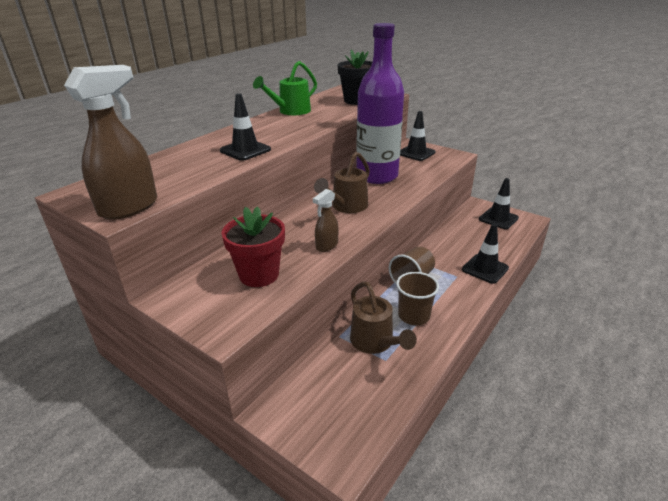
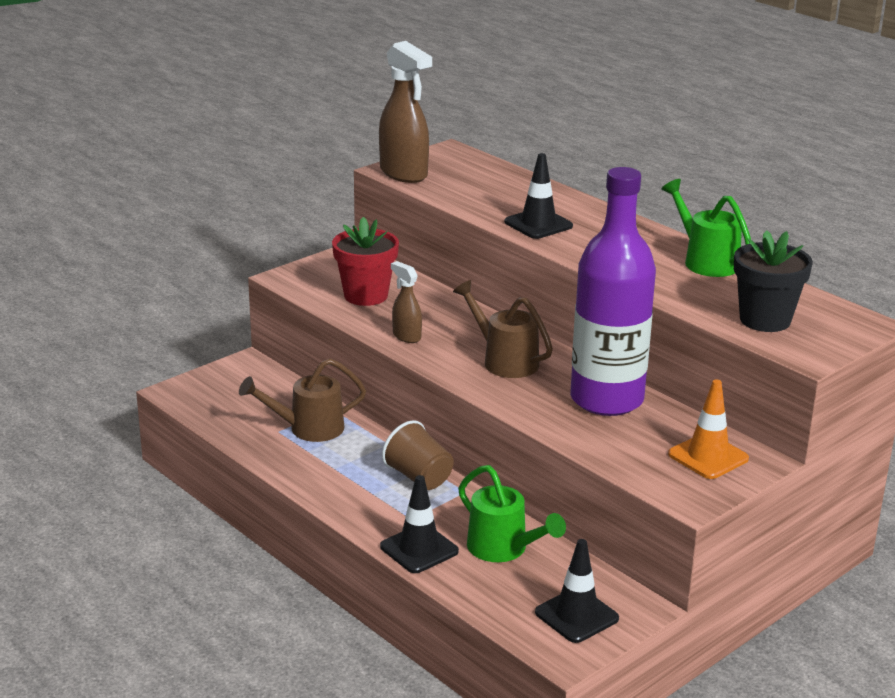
camera: 100 degrees right, 5 degrees down
(414, 316) = (341, 463): brown cup -> none
(416, 153) = (708, 456): black traffic cone -> orange traffic cone
(463, 242) = (503, 549): none -> green watering can

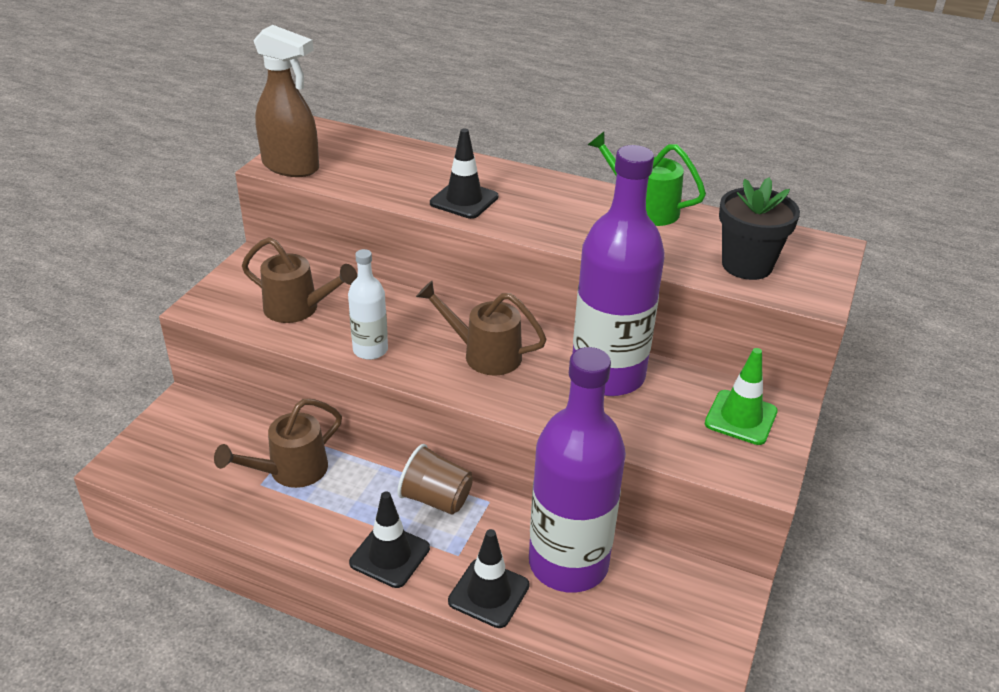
camera: 25 degrees left, 10 degrees up
(366, 295) = (298, 309): red flower pot -> brown watering can
(406, 336) = (370, 350): brown spray bottle -> white bottle
(503, 549) = (568, 563): green watering can -> purple bottle
(576, 615) = (684, 624): black traffic cone -> black traffic cone (390, 555)
(708, 456) = (741, 417): orange traffic cone -> green traffic cone

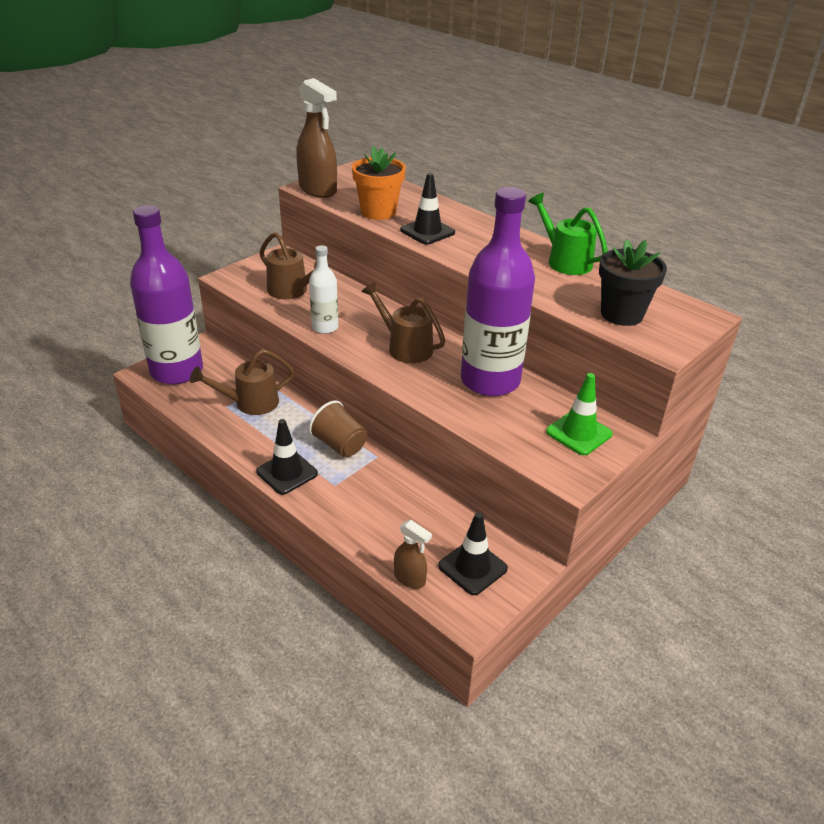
camera: 20 degrees right, 0 degrees up
(387, 184) = (378, 212): none -> orange flower pot
(489, 593) = (342, 515): black traffic cone -> black traffic cone (472, 567)
(568, 563) = (411, 512): purple bottle -> purple bottle (177, 371)
(613, 652) = (410, 579): none -> brown spray bottle

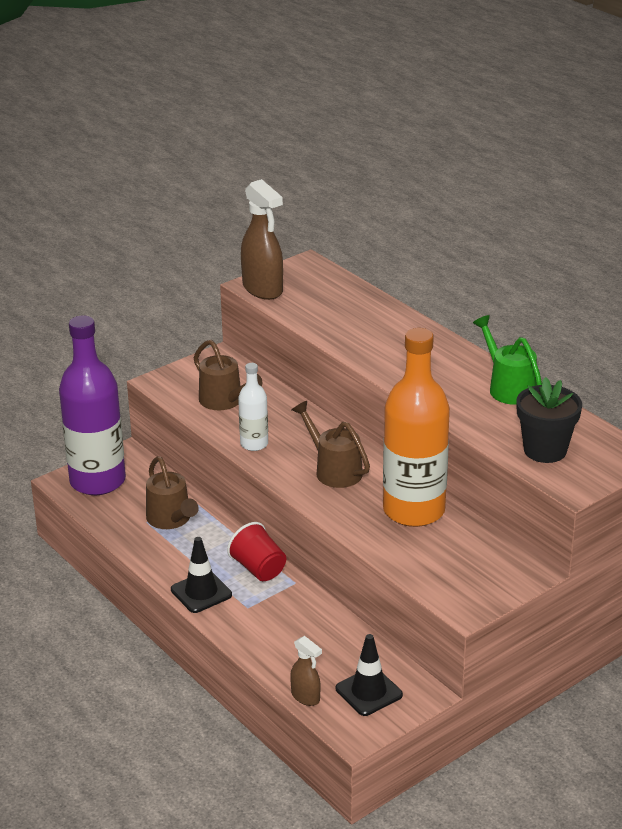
camera: 10 degrees right, 5 degrees down
(250, 403) = (171, 520): brown watering can -> brown watering can turned 105 degrees counterclockwise
(340, 445) = (258, 569): brown cup -> red cup
(378, 212) = (323, 320): orange flower pot -> none
(427, 231) = (370, 346): black traffic cone -> none
(490, 381) = (414, 510): purple bottle -> orange bottle
(578, 433) = (488, 568): green traffic cone -> none

